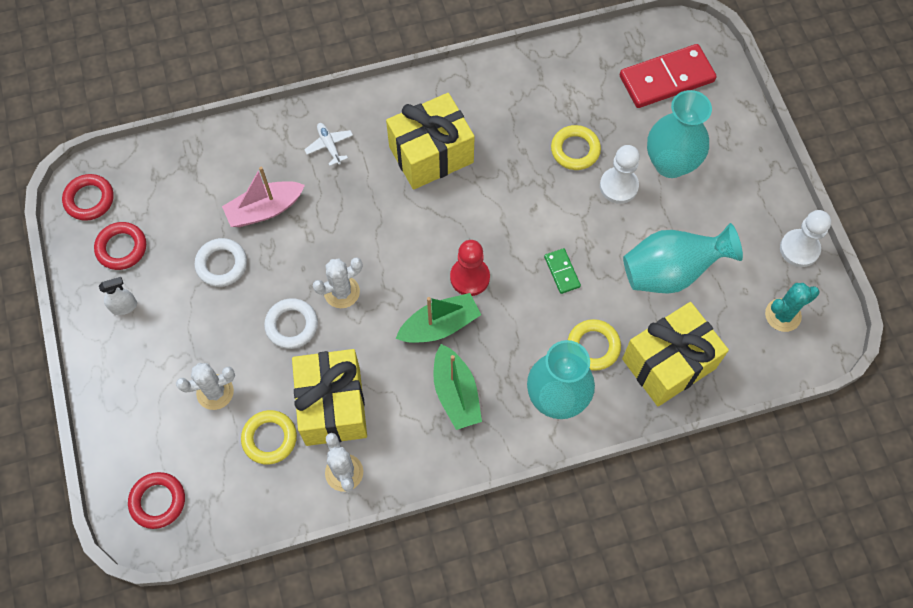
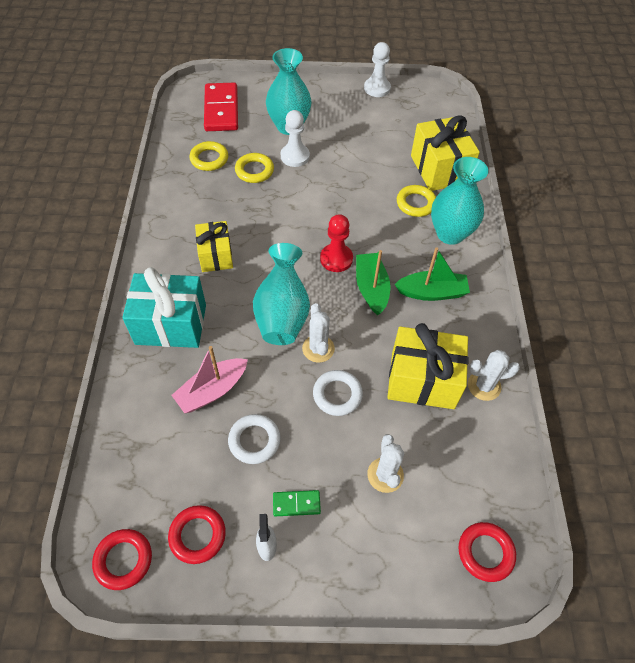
camera: 75 degrees left, 10 degrees down
(265, 209) = (212, 390): pink boat -> pink boat turned 60 degrees clockwise
(269, 438) = (441, 437): yellow ring -> yellow ring (209, 159)
(329, 146) = (171, 324): white plane -> turquoise gift
(431, 154) = (216, 255): yellow gift -> yellow gift, size x0.64
(562, 272) = (351, 204): green domino -> green domino (296, 504)
(670, 272) = (372, 149): turquoise vase -> turquoise vase (282, 314)
(783, 315) = (420, 108): turquoise cactus -> none

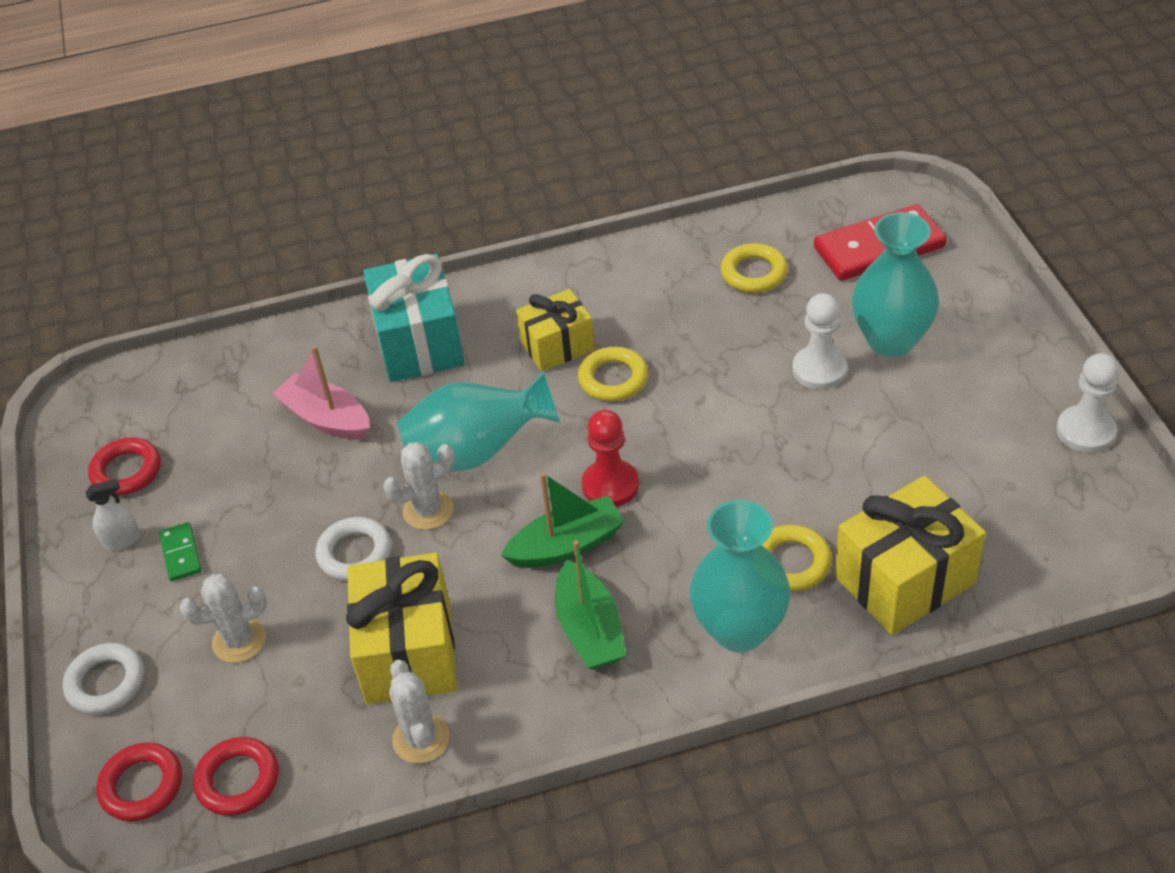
camera: 80 degrees right, 10 degrees down
(123, 560) = (90, 418): red ring -> red ring (238, 780)
(254, 171) = (756, 332): yellow ring -> yellow ring (613, 379)
(254, 440) = (262, 484): white ring -> white ring (106, 683)

